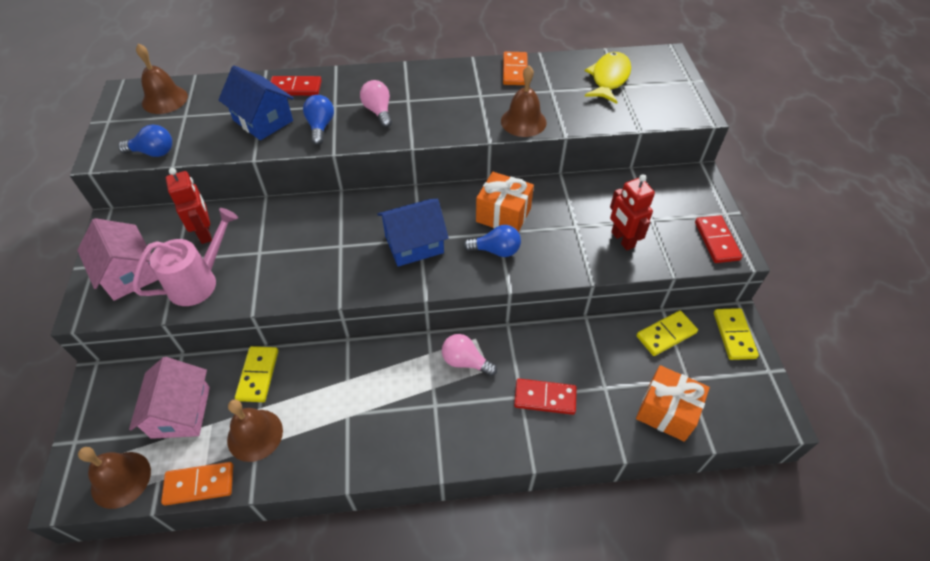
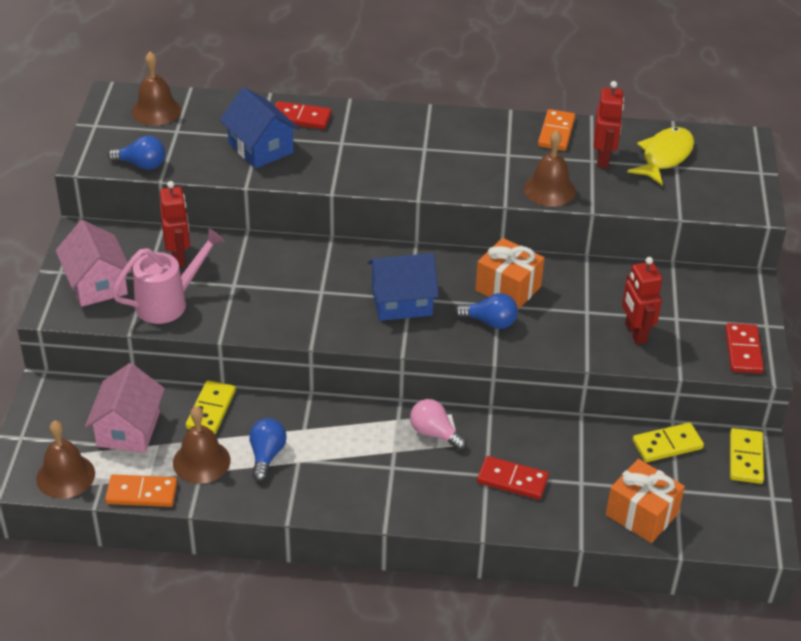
camera: 10 degrees right, 10 degrees down
(320, 127) = (322, 163): blue light bulb -> blue light bulb (266, 455)
(378, 111) = (389, 156): pink light bulb -> none
(560, 87) = (603, 159): none -> red robot

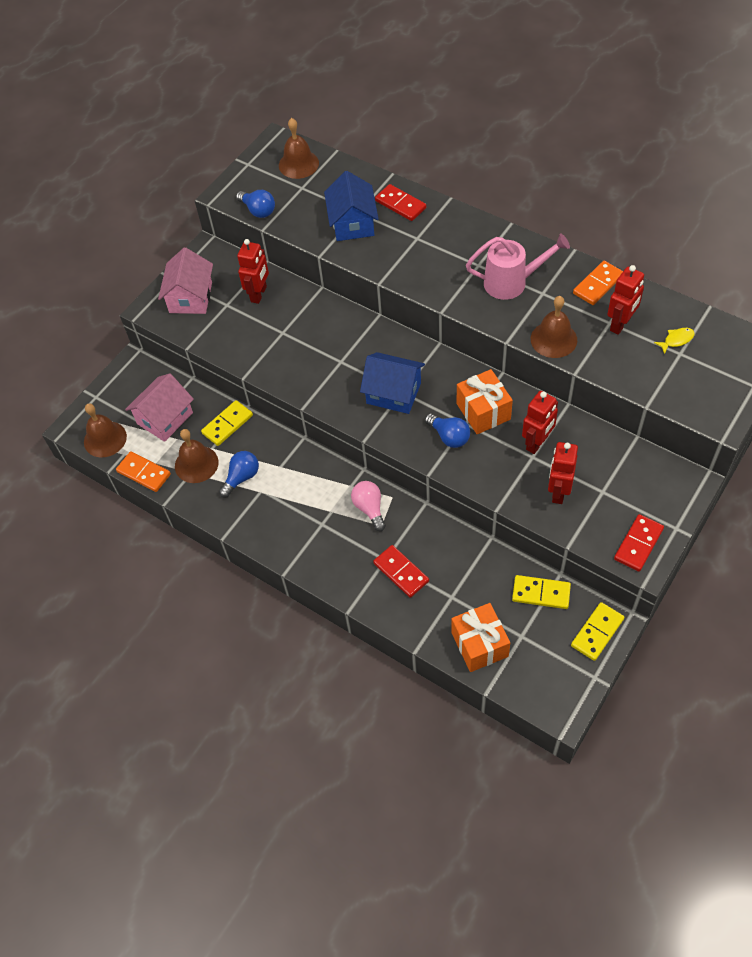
camera: 35 degrees right, 15 degrees up
(168, 303) = (228, 331): pink watering can -> pink watering can (512, 282)
(582, 298) = (537, 443): none -> red robot
(664, 156) = (676, 340): yellow fish -> yellow fish, size x0.49

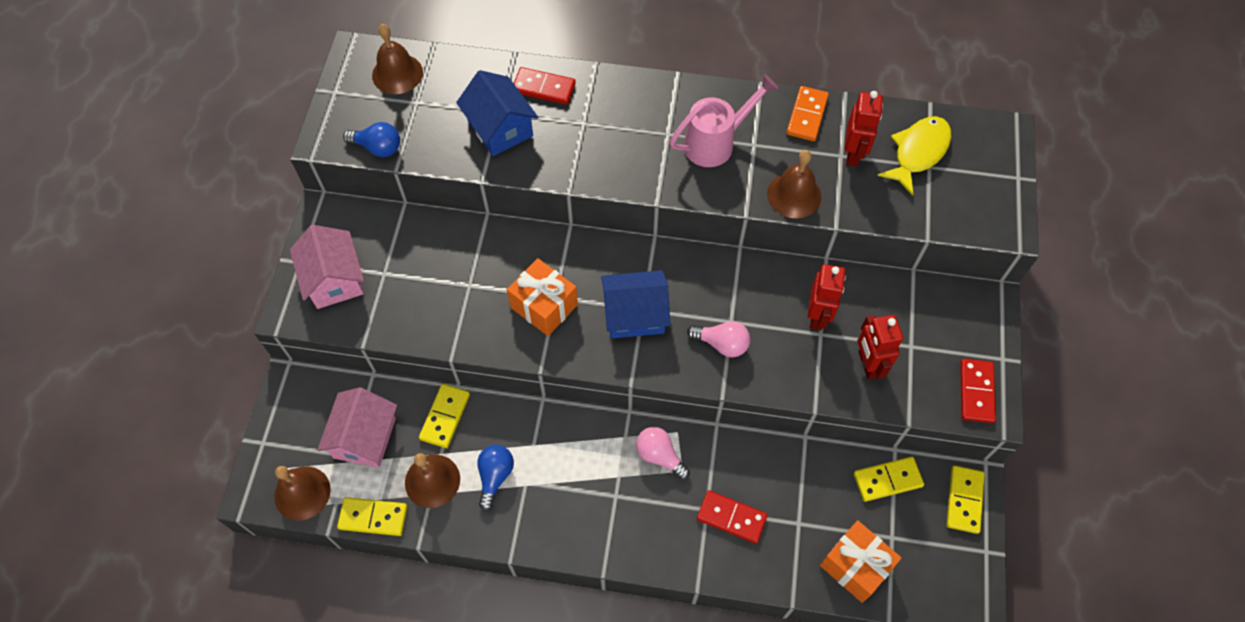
camera: 30 degrees left, 5 degrees up
(144, 473) = (373, 517): orange domino -> yellow domino
(259, 294) = (416, 247): red robot -> none
(449, 436) = (722, 344): blue light bulb -> pink light bulb
(483, 411) = (743, 300): orange gift -> orange gift (544, 306)
(676, 340) = (918, 152): yellow fish -> yellow fish, size x2.05

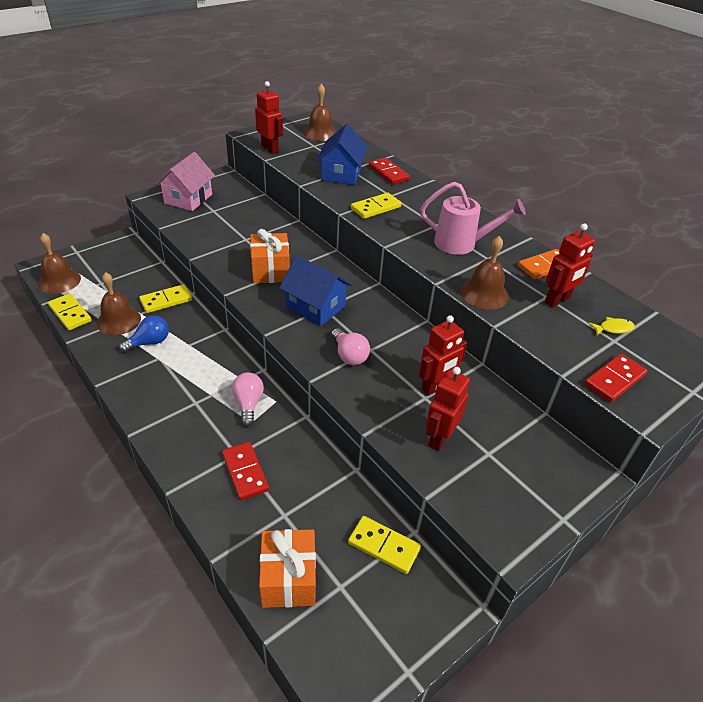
camera: 40 degrees right, 20 degrees down
(364, 438) = (118, 281): pink house -> none
(378, 147) = (270, 149): blue light bulb -> red robot
(918, 152) = (613, 328): yellow fish -> yellow fish, size x0.49
(964, 500) = (431, 615): yellow domino -> yellow domino (375, 208)
(976, 392) = (512, 522): red domino -> red domino (614, 380)

